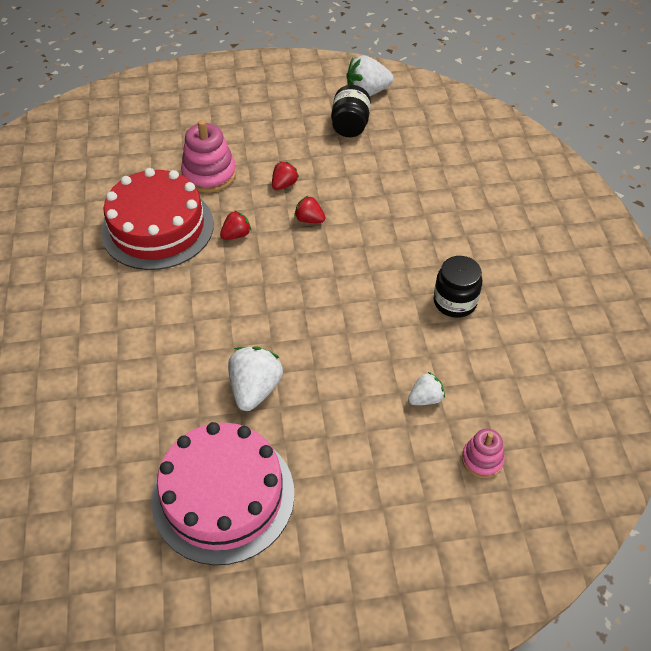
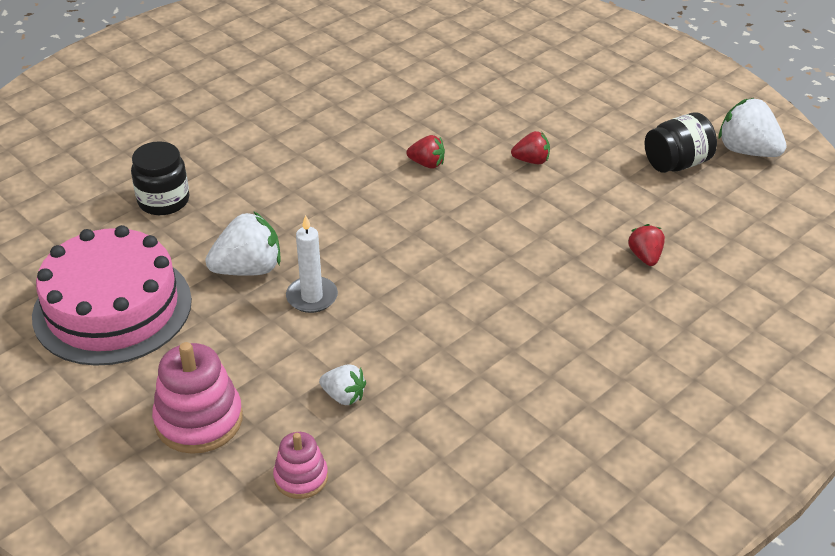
camera: 55 degrees right, 10 degrees down
(157, 227) = (383, 113): red cake -> none
(209, 174) = (487, 108): pink stacking toy -> pink stacking toy (199, 420)
(309, 219) = (502, 200): red strawberry -> red strawberry (645, 256)
(316, 367) = (312, 297): none -> white candle
(455, 302) = (502, 361): black jar -> black jar (163, 201)

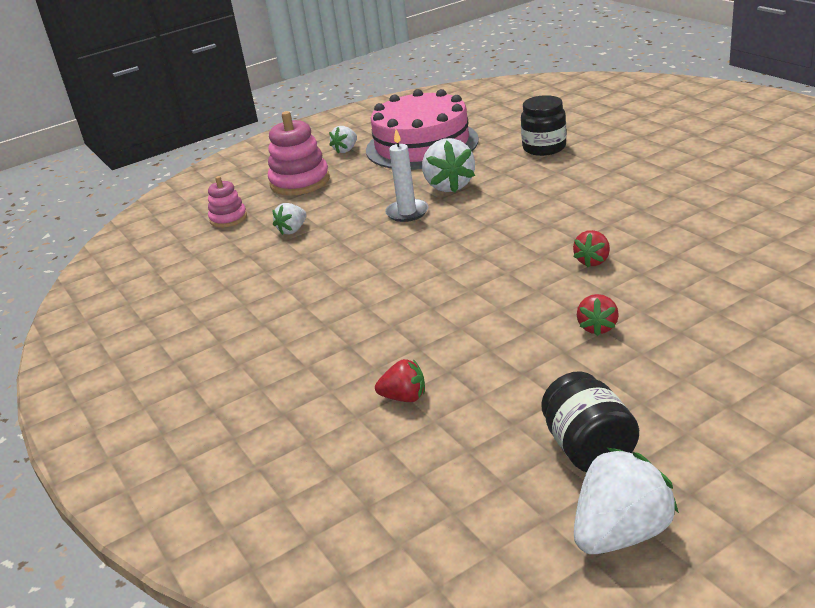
camera: 105 degrees right, 10 degrees down
(100, 388) = (346, 150): none -> white strawberry

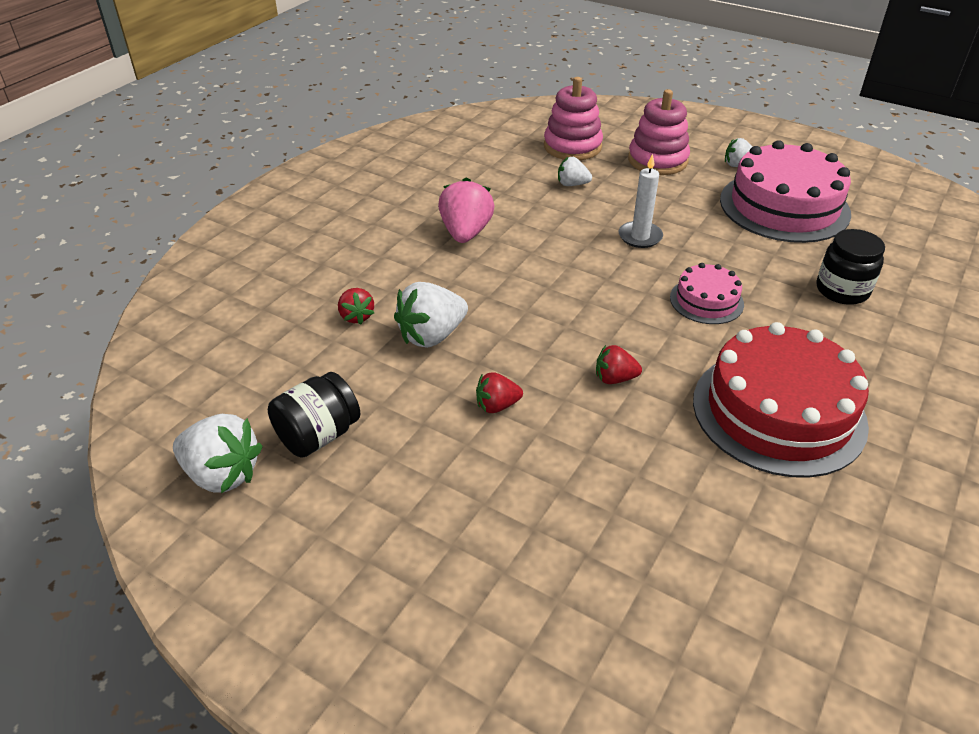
camera: 60 degrees right, 10 degrees up
(228, 218) = (572, 146): pink stacking toy -> pink stacking toy, size x1.69
(316, 304) = (466, 233): none -> pink strawberry
(449, 186) = (708, 247): white strawberry -> white strawberry (432, 336)
(518, 201) = (706, 301): none -> pink cake
(667, 201) = (778, 412): none -> red cake

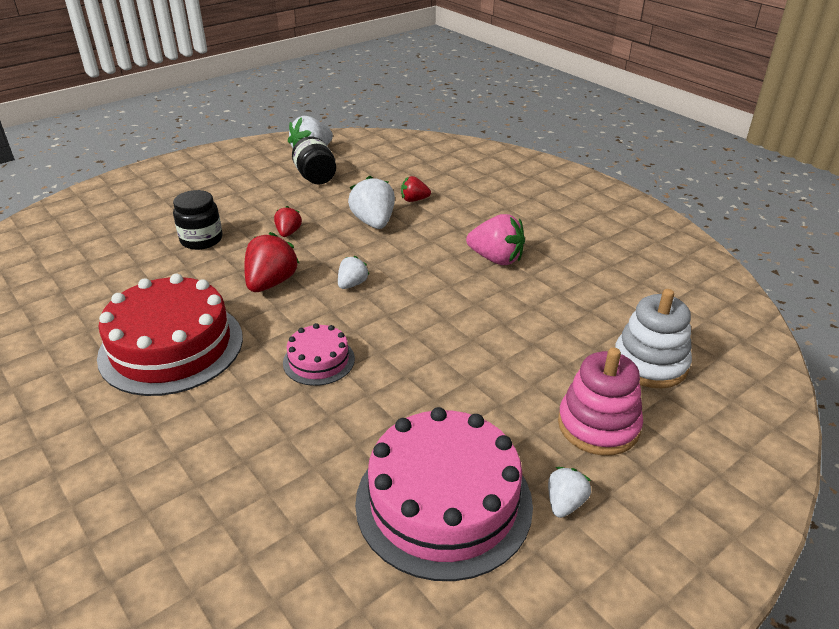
camera: 110 degrees right, 5 degrees down
(572, 146) = (650, 363): pink stacking toy -> white stacking toy
(572, 184) = (560, 339): white strawberry -> white strawberry (352, 284)
(614, 378) = (271, 283): red strawberry -> red strawberry, size x1.74
(640, 237) = (440, 354): white candle -> none
(842, 290) = (264, 466): black jar -> black jar (201, 240)

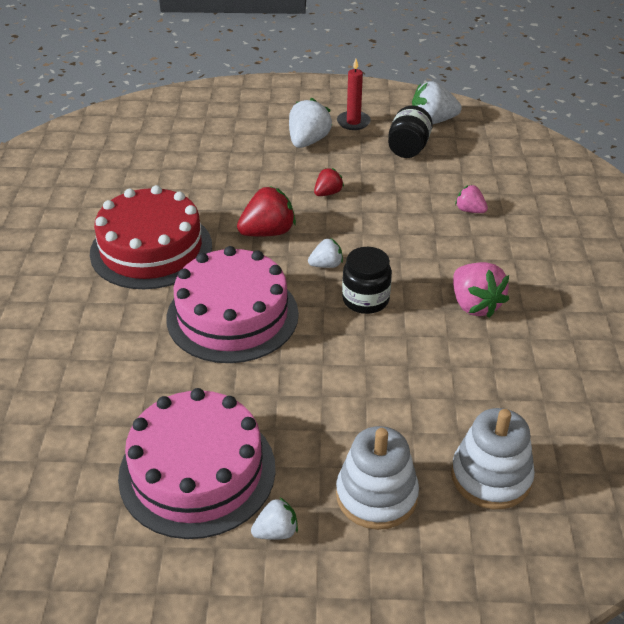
camera: 40 degrees right, 5 degrees up
(201, 240) = (258, 168): black jar -> black jar (365, 299)
(247, 175) = (353, 122): none -> red candle
(319, 361) = (232, 315): pink cake -> pink cake, size x2.01
(374, 222) = (408, 216): white strawberry -> white strawberry (308, 141)
(414, 200) = (470, 210): red strawberry -> pink strawberry
(598, 425) = (376, 495): pink stacking toy -> white stacking toy

